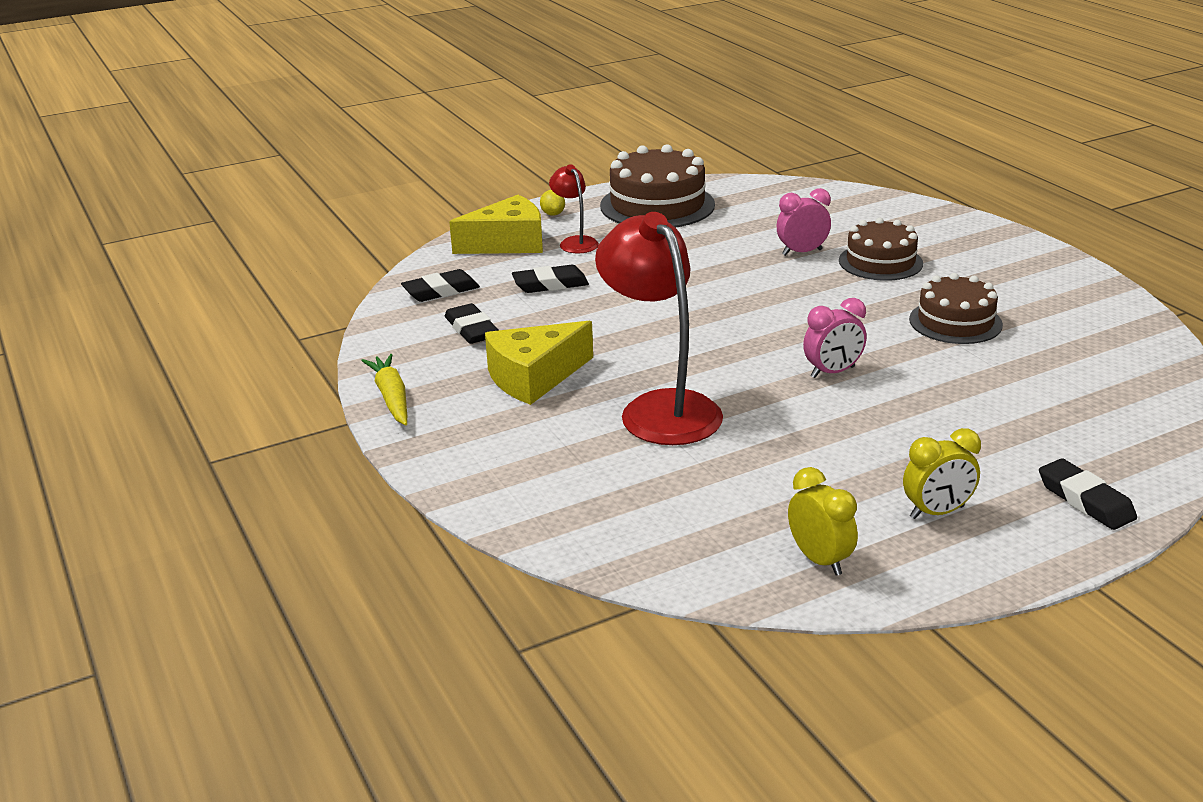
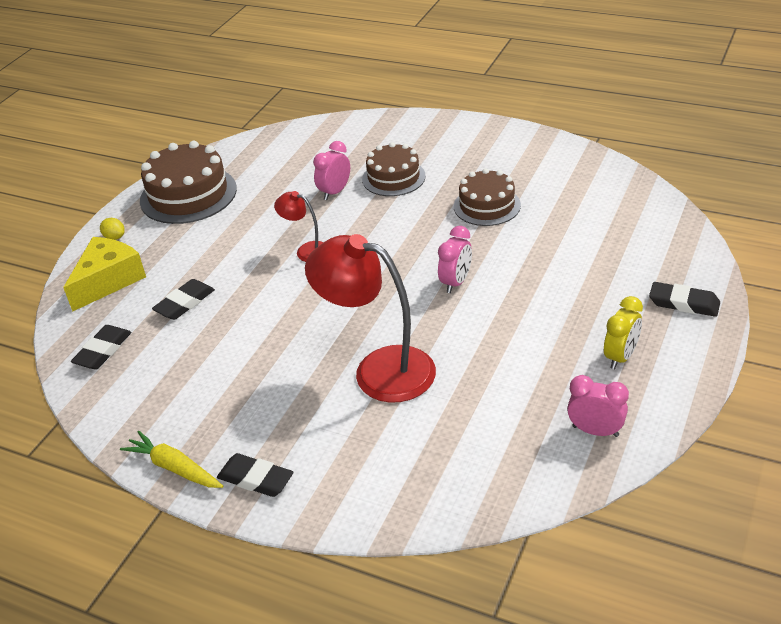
camera: 35 degrees left, 10 degrees up
(471, 329) = (168, 373): black eraser -> black eraser (256, 479)
(534, 377) = (264, 391): yellow cheese -> none
(575, 242) = (161, 256): red lamp -> red lamp (307, 250)
(819, 560) = (595, 431): yellow clock -> pink clock

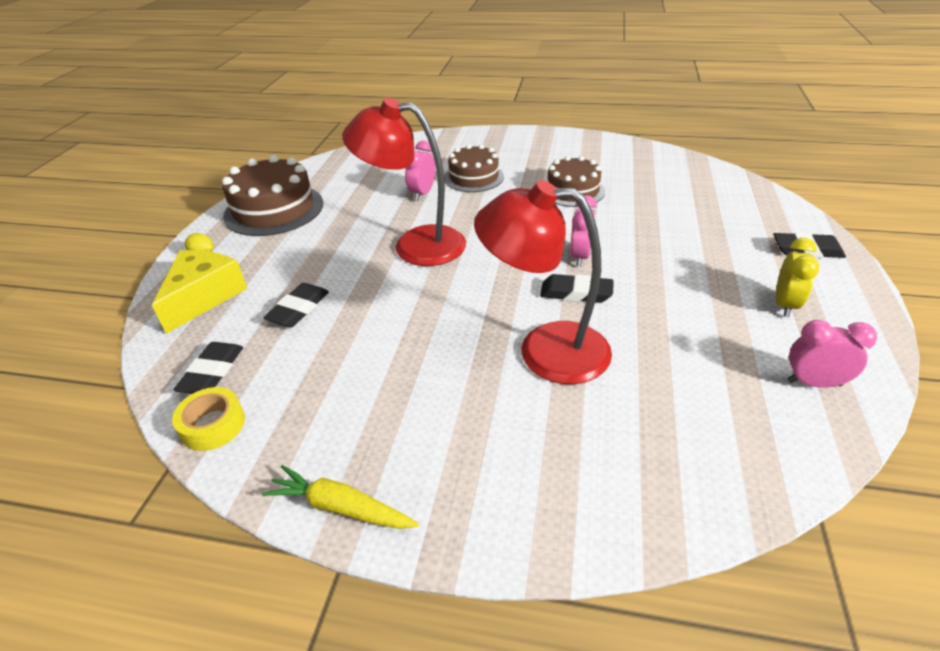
camera: 15 degrees left, 0 degrees up
(96, 394) = (213, 425): none -> yellow tape
(256, 479) = (454, 505): black eraser -> black eraser (576, 293)
(307, 250) = (415, 245): red lamp -> red lamp, size x2.02

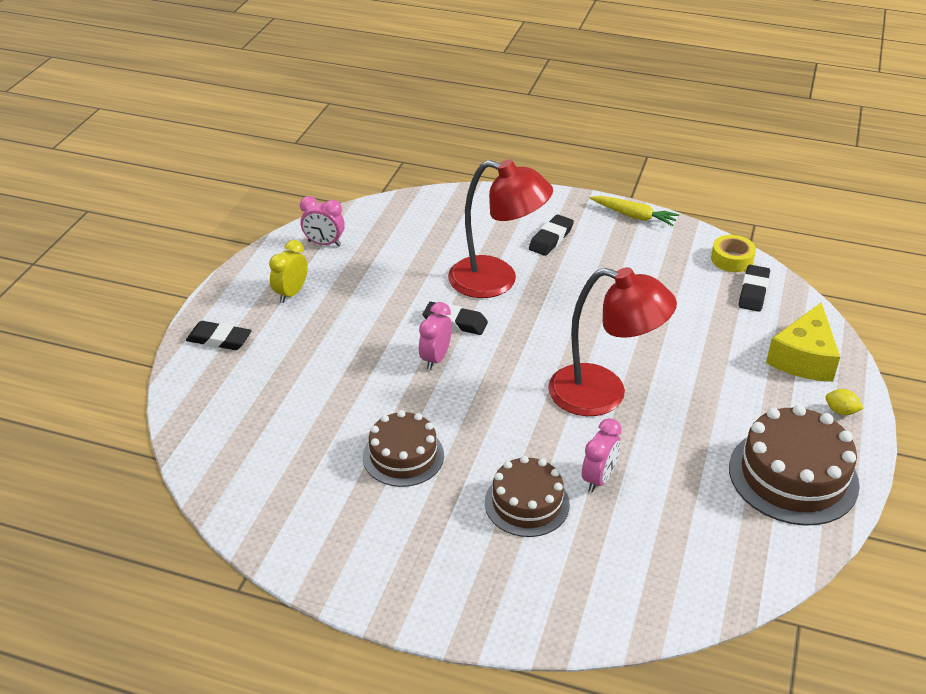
camera: 175 degrees left, 0 degrees up
(298, 309) = (705, 335): black eraser -> black eraser (551, 239)

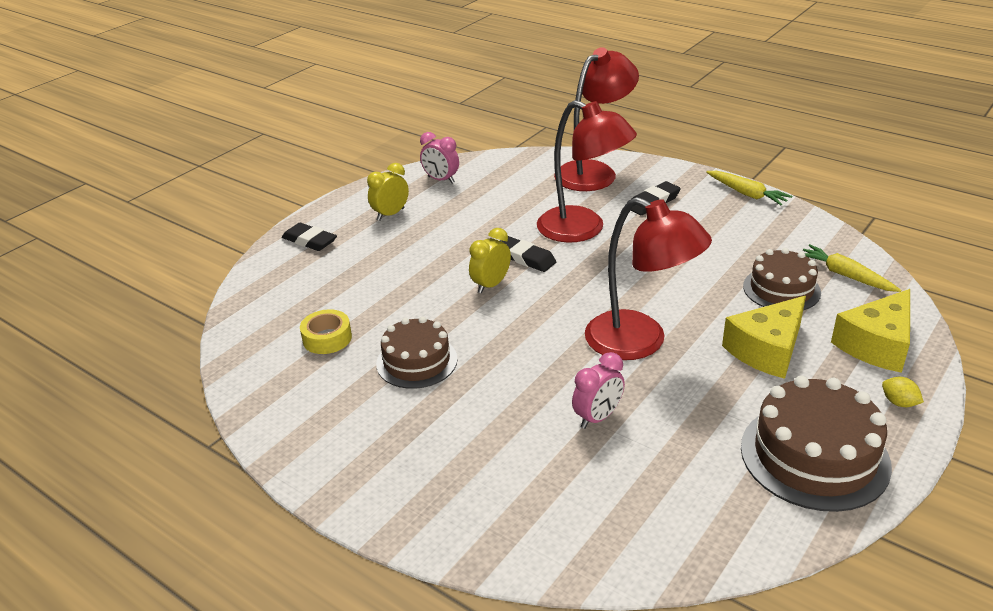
camera: 20 degrees right, 5 degrees down
(435, 358) = (491, 285): pink clock -> yellow clock
(478, 211) = (594, 172): none -> red lamp
(527, 503) = (513, 426): brown cake -> brown cake (781, 289)
(716, 381) = (767, 350): none -> yellow cheese
(732, 259) = (834, 243): yellow tape -> yellow tape (327, 338)
(753, 292) = (845, 275): black eraser -> yellow carrot

